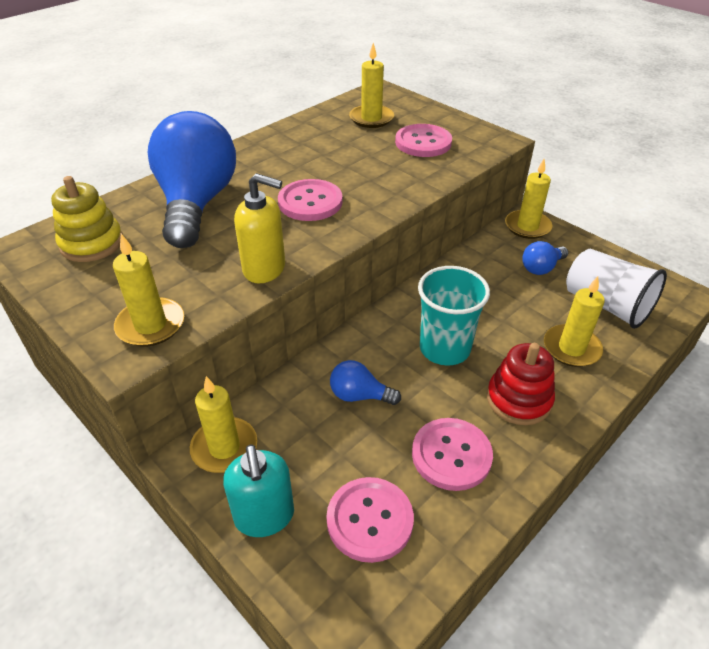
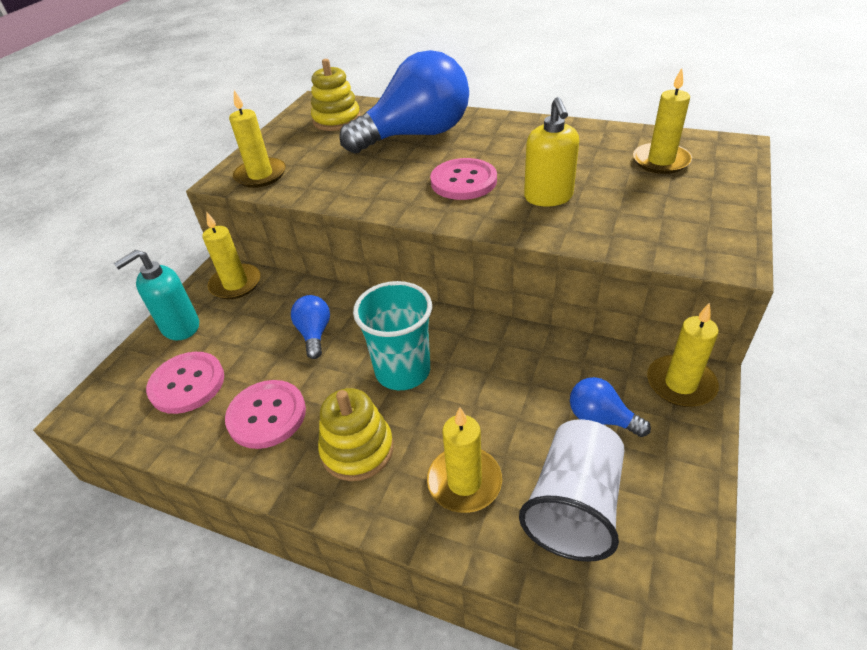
camera: 70 degrees right, 0 degrees up
(265, 269) = (350, 194): yellow soap dispenser -> yellow soap dispenser (548, 197)
(423, 142) = (649, 207): pink button -> none
(518, 399) = (357, 449): red stacking toy -> yellow stacking toy

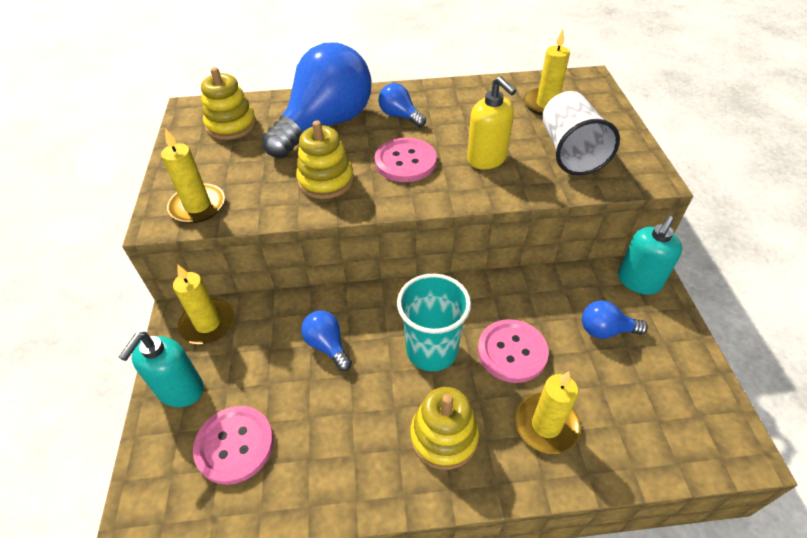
camera: 30 degrees left, 5 degrees up
(267, 415) = (340, 442): pink button -> pink button (512, 352)
(378, 180) = (326, 180): none -> yellow stacking toy
(492, 141) = (400, 116): none -> blue light bulb
(574, 506) = (632, 407): white cup -> white cup (570, 152)
(680, 384) = (638, 281): yellow candle -> turquoise soap dispenser

